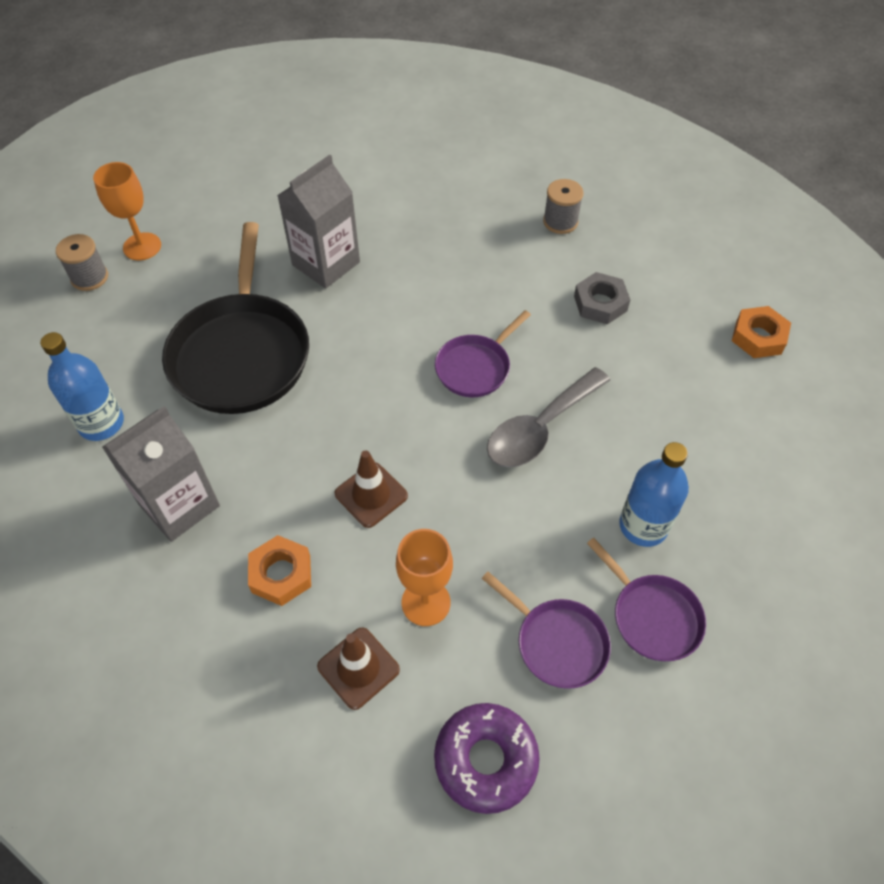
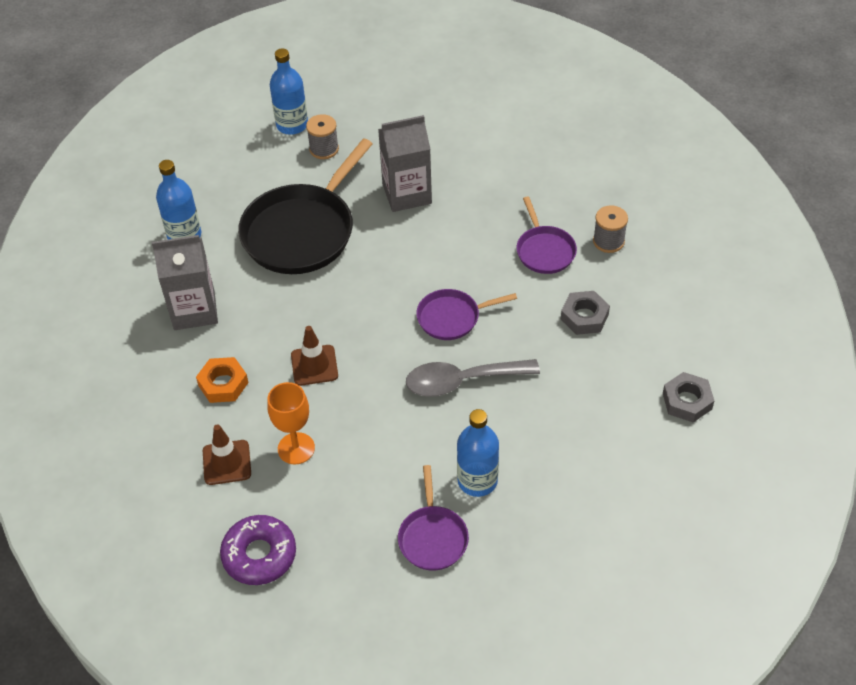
camera: 35 degrees right, 5 degrees down
(89, 277) = (243, 132): grey spool -> grey spool (324, 149)
(142, 246) = (292, 125): orange goblet -> blue bottle
(557, 643) = (358, 517): purple pan -> purple pan (544, 251)
(758, 337) = (687, 401): orange nut -> grey nut

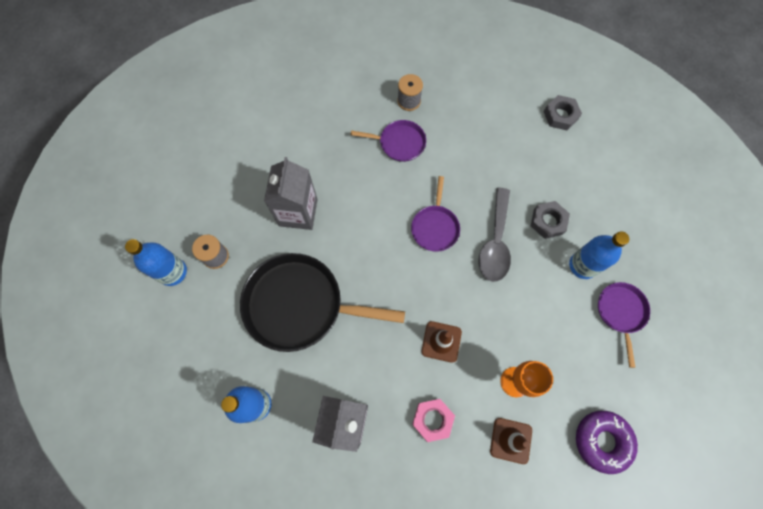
camera: 70 degrees left, 20 degrees up
(223, 384) = (432, 419): orange nut -> pink nut
(302, 232) = (299, 305): black pan -> black pan turned 135 degrees clockwise
(433, 538) = (620, 312): purple pan -> purple pan turned 105 degrees counterclockwise
(584, 317) = (469, 143): grey nut -> grey nut (548, 221)

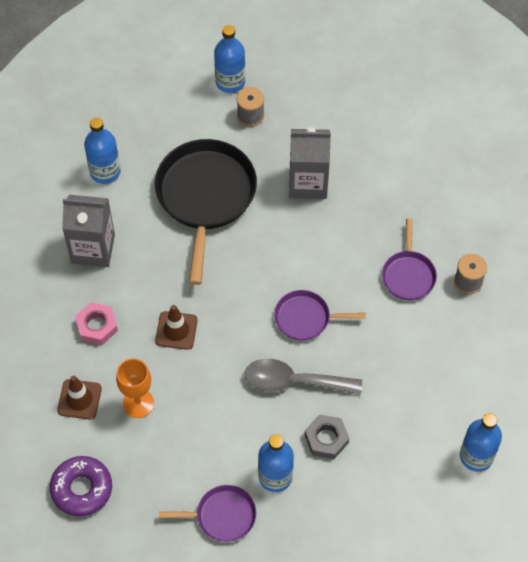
camera: 85 degrees right, 10 degrees down
(560, 115) = (476, 456): grey nut -> blue bottle

